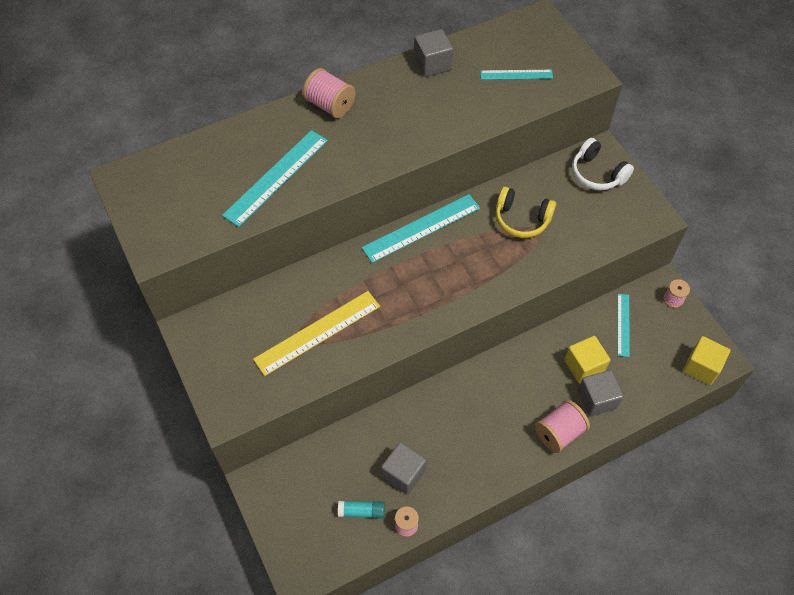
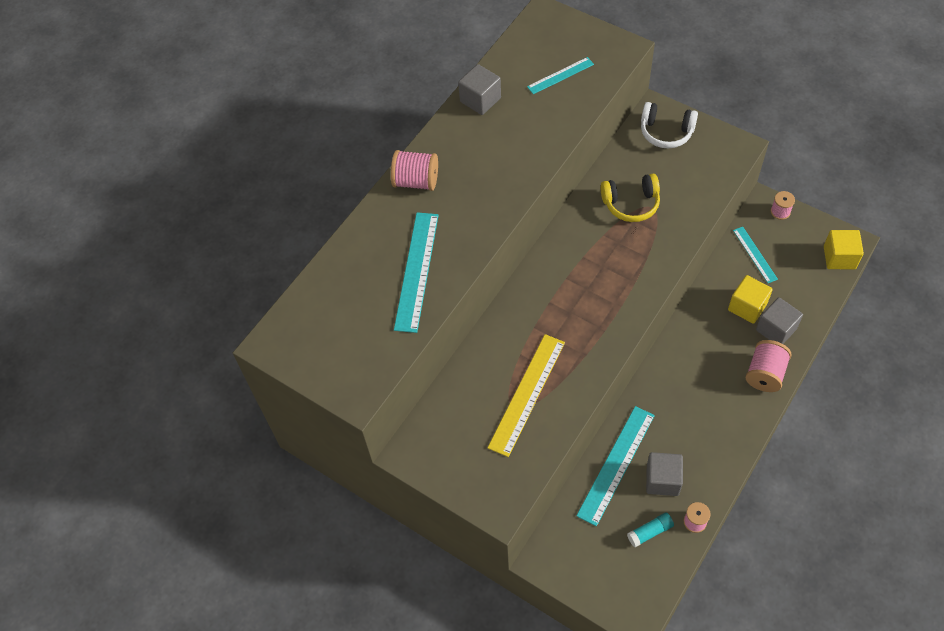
camera: 25 degrees left, 0 degrees up
(421, 228) = (551, 255): turquoise ruler -> turquoise ruler (616, 464)

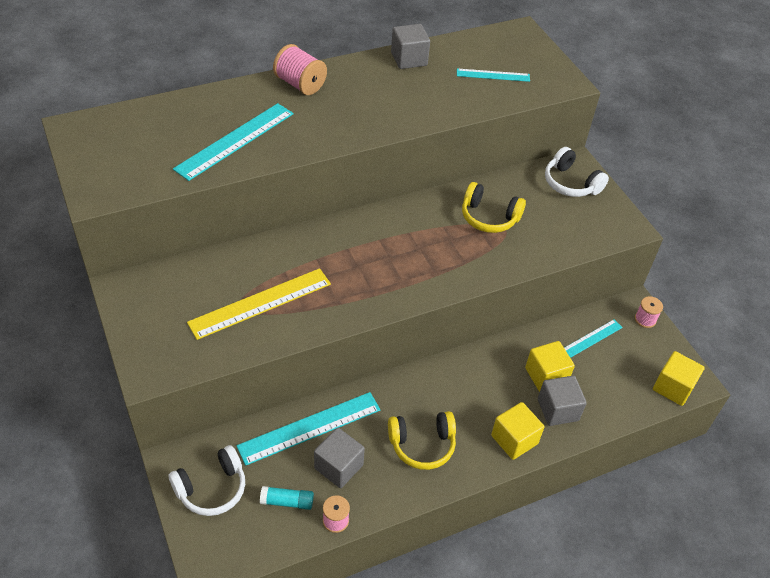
camera: 25 degrees right, 10 degrees down
(588, 560) = (211, 488): none -> white headphones
(706, 422) = (422, 445): none -> yellow headphones
(755, 254) = (590, 339): turquoise ruler -> turquoise ruler turned 45 degrees clockwise
(765, 374) = (514, 440): pink spool -> yellow cube

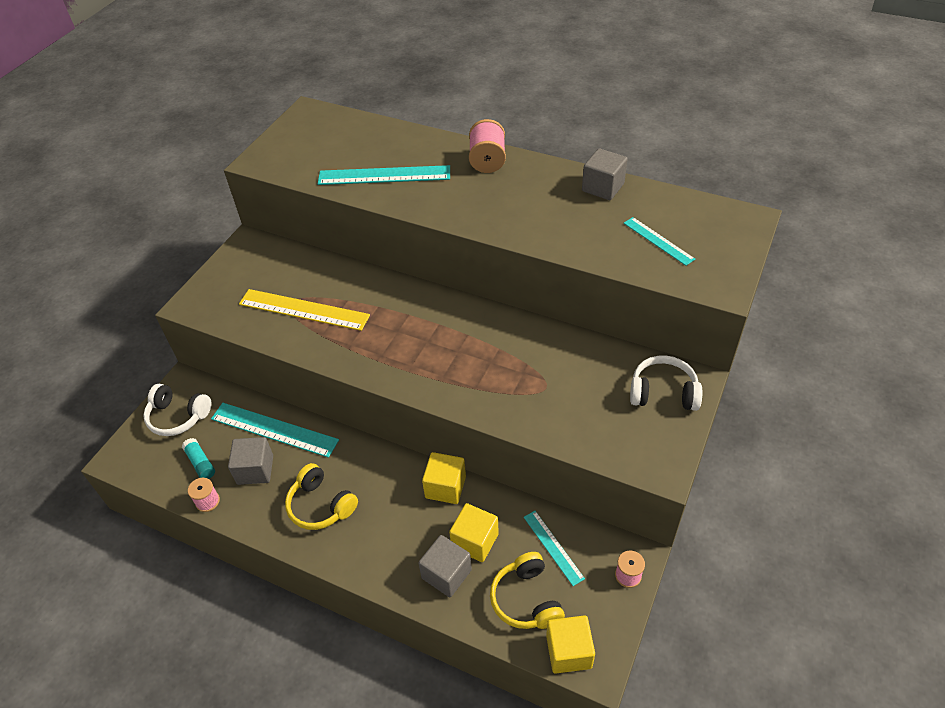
camera: 55 degrees right, 0 degrees up
(489, 217) = (546, 368): yellow headphones -> yellow headphones (526, 599)
(514, 440) = (384, 563): yellow cube -> yellow cube (445, 487)
(571, 183) = (663, 393): white headphones -> white headphones turned 90 degrees clockwise
(590, 339) = (553, 547): turquoise ruler -> turquoise ruler turned 45 degrees clockwise

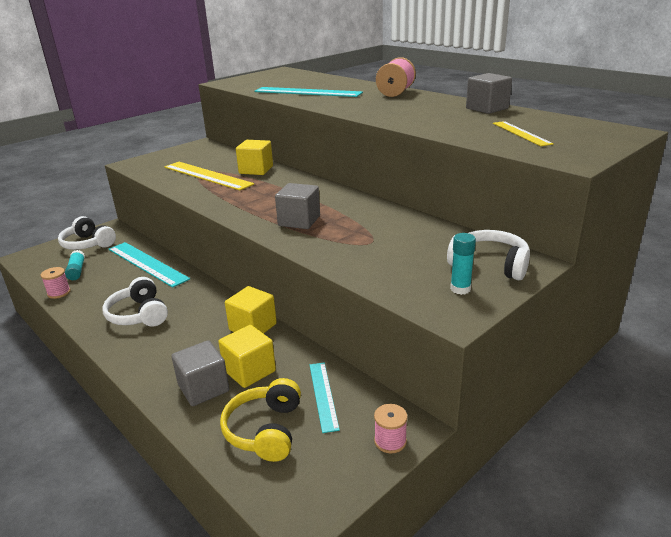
camera: 20 degrees right, 20 degrees down
(255, 470) = (111, 283): grey cube -> grey cube (299, 221)
(321, 505) = (139, 314): yellow headphones -> white headphones
(569, 651) = (278, 491): yellow cube -> yellow cube (256, 170)
(653, 433) = (460, 289): none -> turquoise glue stick
(658, 241) = (521, 133): turquoise ruler -> yellow ruler

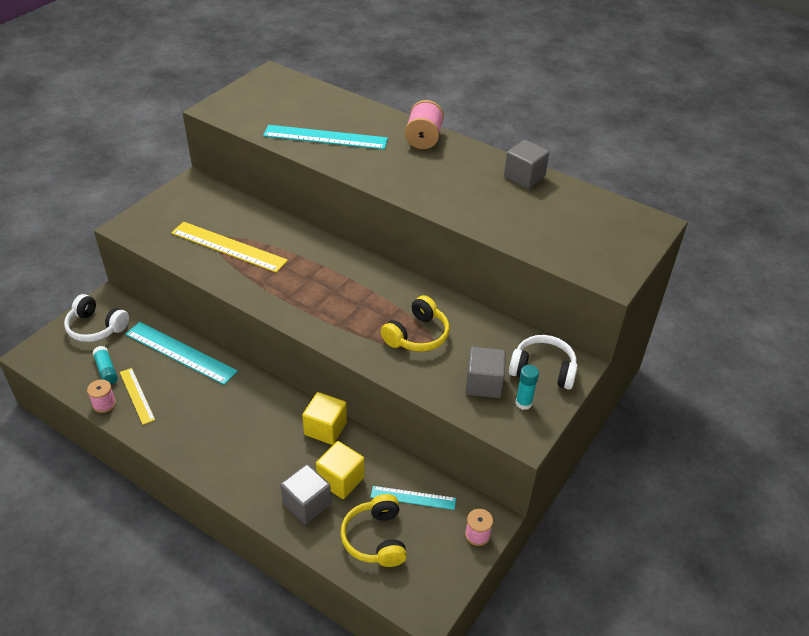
camera: 15 degrees left, 15 degrees up
(139, 314) = (206, 425): white headphones -> none
(256, 170) = (279, 233): yellow cube -> none
(299, 221) = (357, 320): grey cube -> grey cube (483, 384)
(323, 395) = (413, 497): turquoise ruler -> turquoise ruler turned 60 degrees counterclockwise
(356, 233) = (417, 335): none -> yellow headphones
(521, 133) = (563, 229): yellow ruler -> yellow ruler (137, 395)

